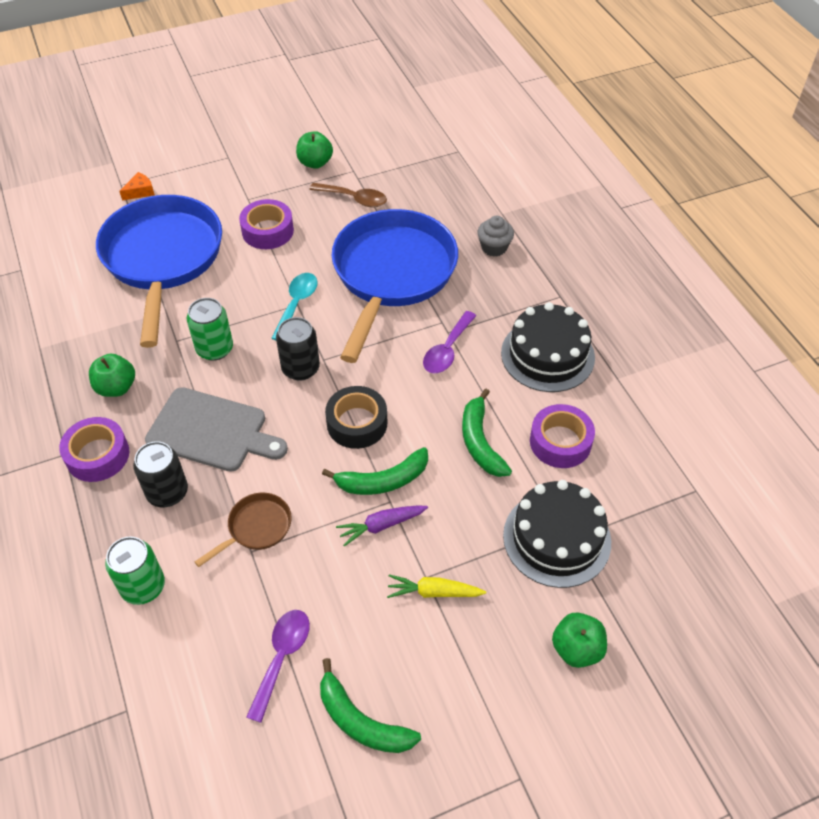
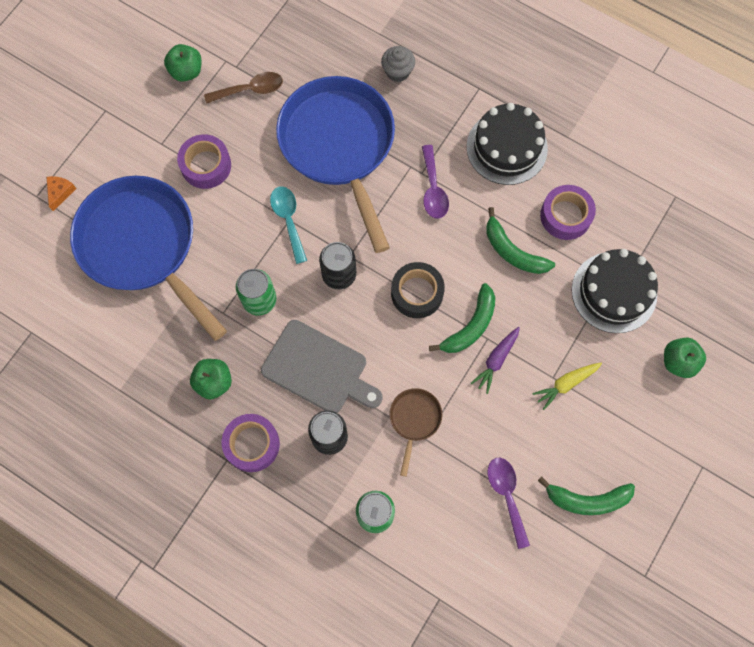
camera: 35 degrees left, 20 degrees up
(212, 431) = (318, 369): grey cutting board -> grey cutting board turned 45 degrees clockwise

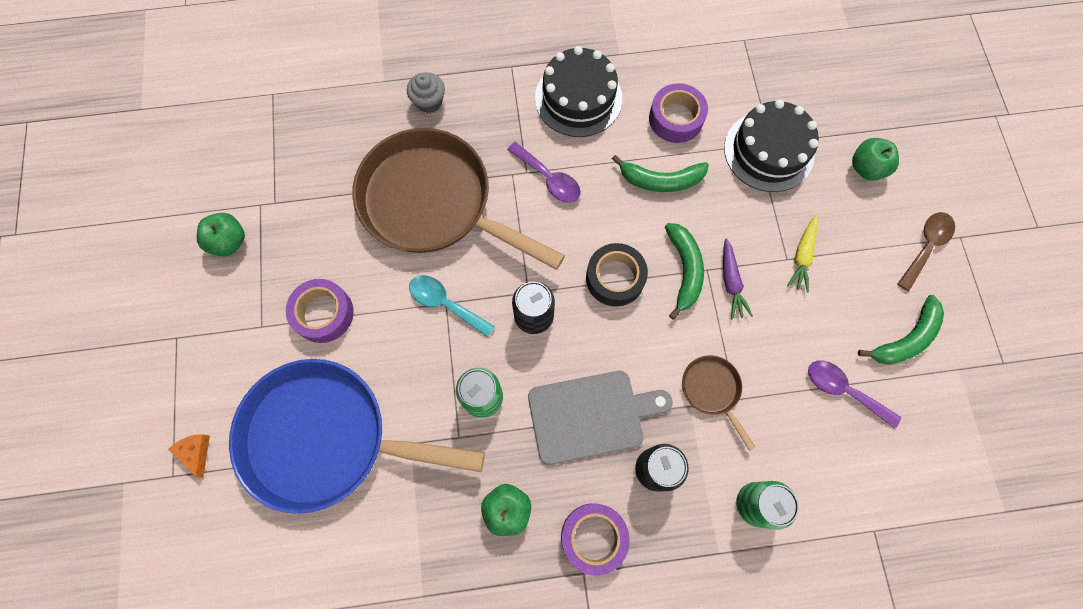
camera: 40 degrees left, 0 degrees up
(250, 90) = (306, 214): brown spoon -> brown spoon (925, 247)
(339, 146) = (434, 203): blue pan -> brown pan

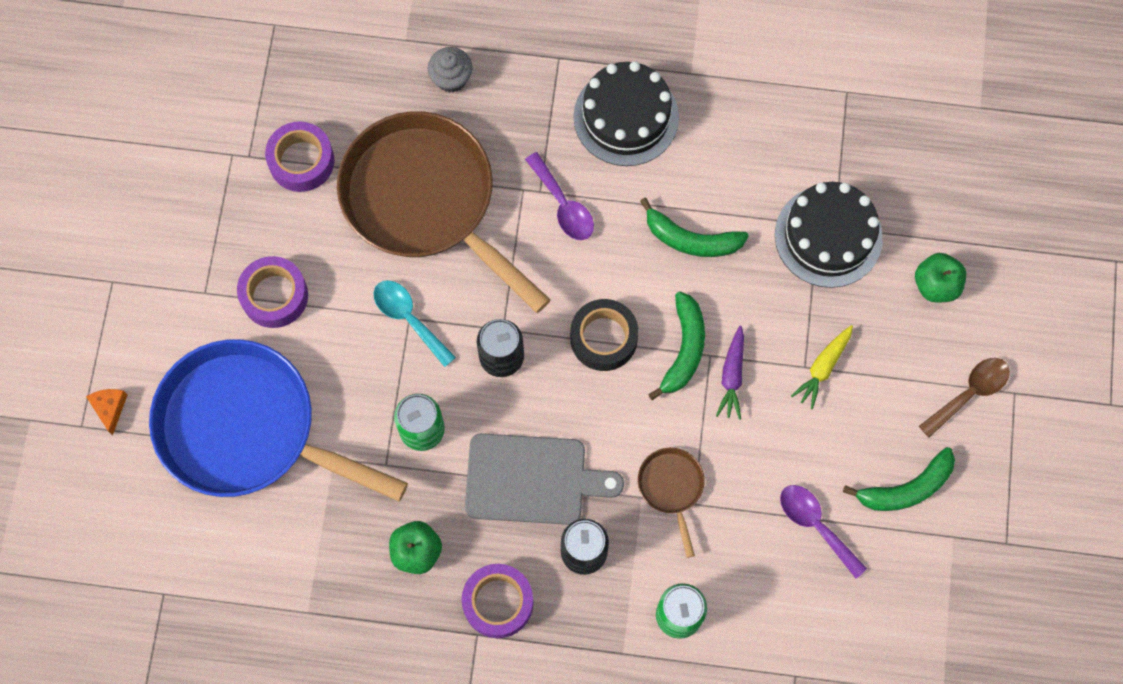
camera: 15 degrees right, 0 degrees up
(229, 242) = (190, 189): green apple -> none
(676, 118) = (732, 170): purple tape -> purple tape (301, 161)

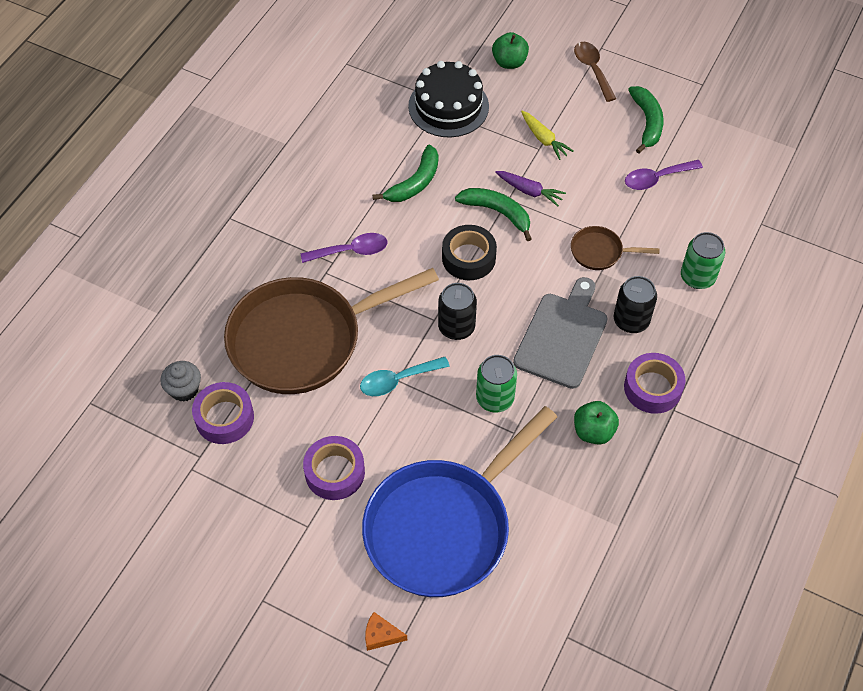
camera: 70 degrees left, 15 degrees down
(451, 78) = (208, 292): grey cupcake -> grey cupcake (184, 389)
(626, 117) = (299, 191): black cake -> none

